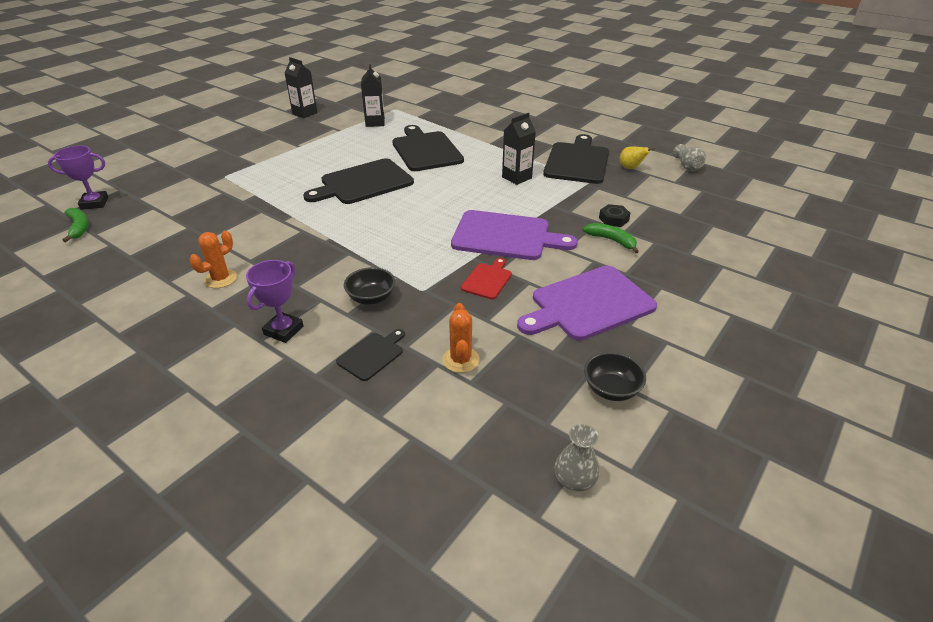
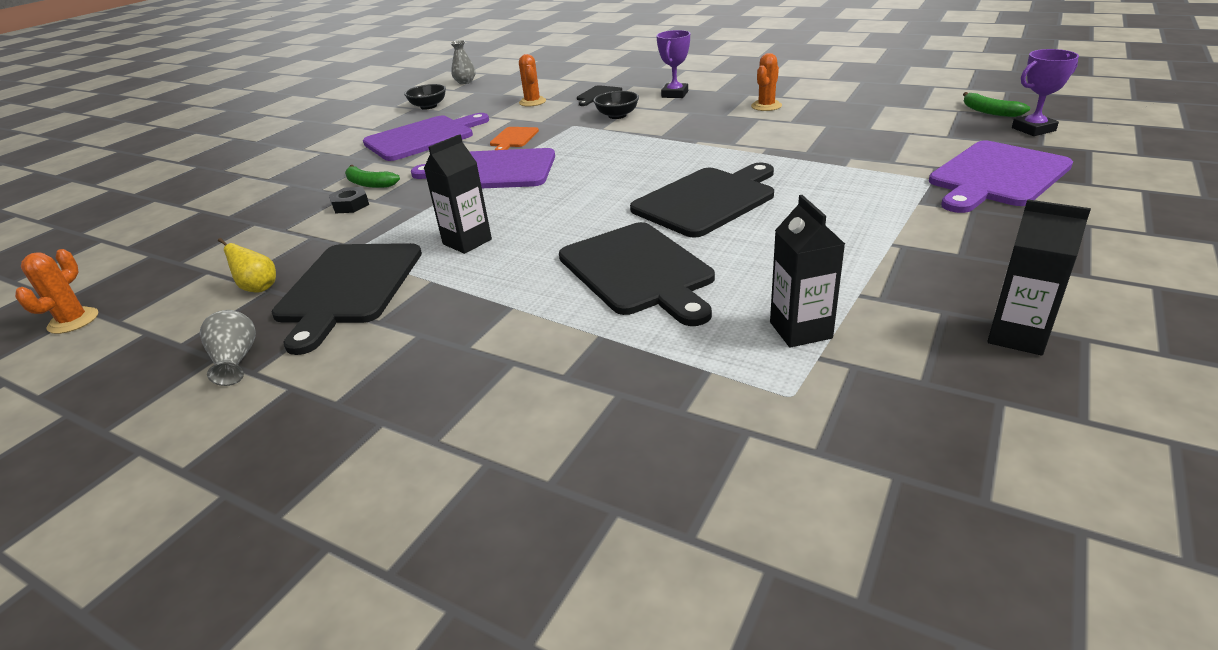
camera: 175 degrees right, 5 degrees down
(189, 172) = (996, 176): none -> purple cutting board
(487, 280) = (513, 138): red cutting board -> orange cutting board
(687, 166) = (149, 306): grey vase -> grey vase (236, 360)
(723, 164) = (73, 321): none -> orange cactus

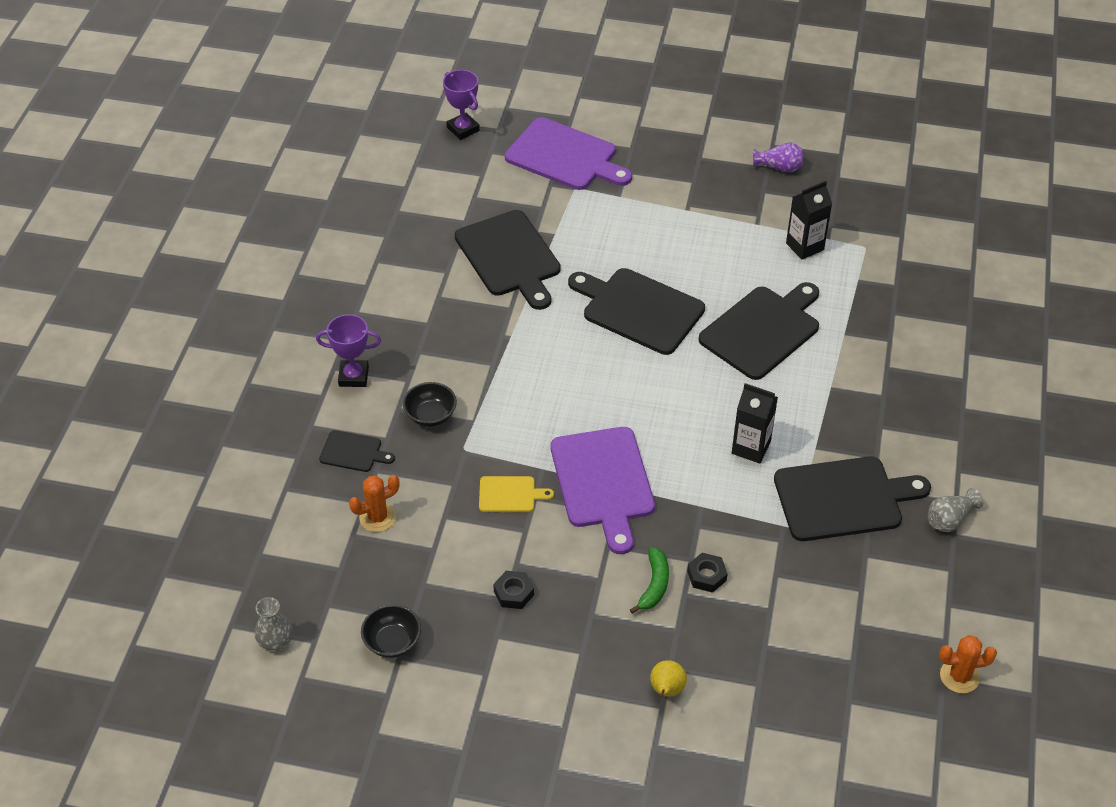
camera: 110 degrees left, 15 degrees up
(258, 288) = (866, 564): yellow pear -> yellow pear (666, 690)
(423, 137) = (513, 593): purple cutting board -> black nut
(513, 138) = (510, 494): orange cutting board -> yellow cutting board
(766, 106) = (399, 294): orange cactus -> none
(808, 145) = (510, 257): none -> black cutting board
(989, 112) = (418, 148): green banana -> none
(1017, 336) = (779, 167): black carton -> purple vase

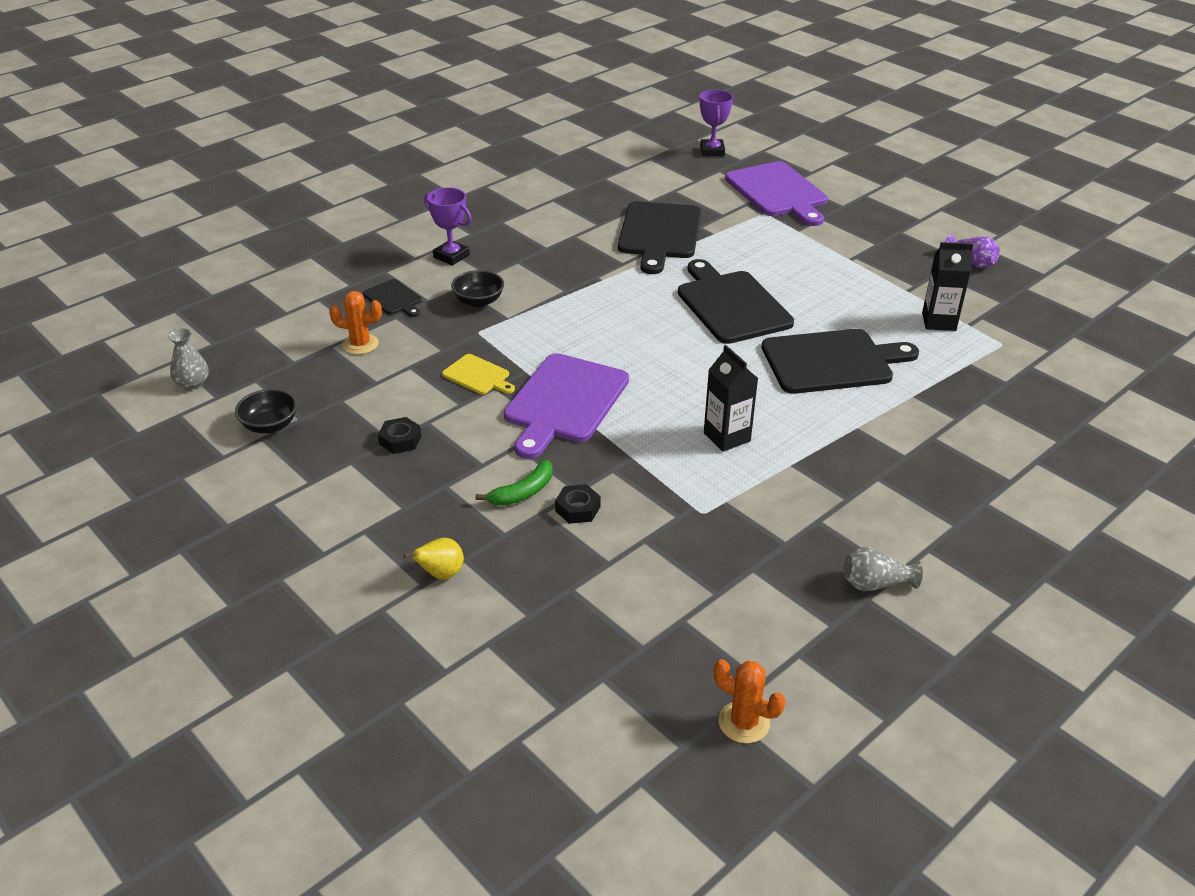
camera: 35 degrees right, 10 degrees down
(843, 498) = (777, 514): black cutting board -> none

